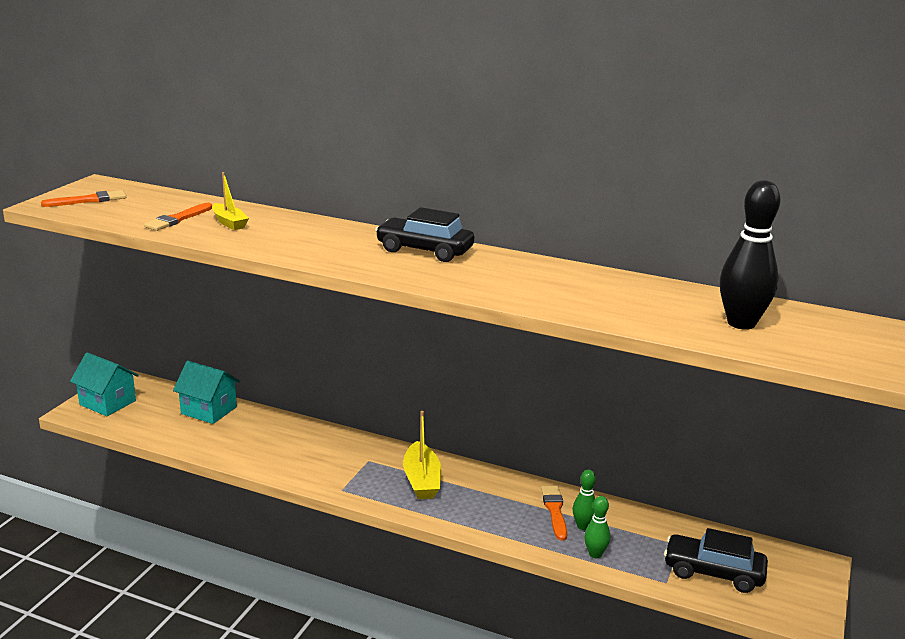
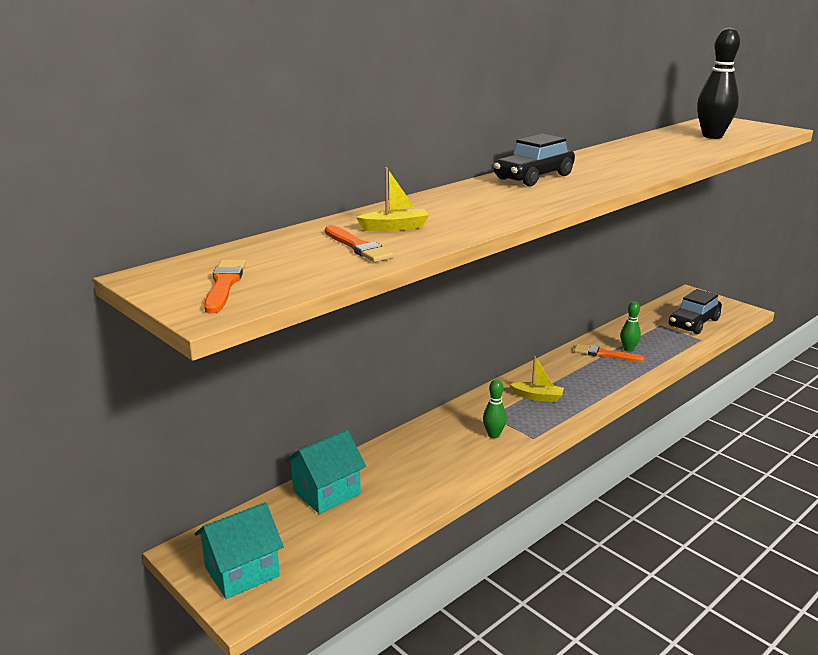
camera: 65 degrees left, 0 degrees up
(421, 480) = (537, 397): yellow boat -> yellow boat, size x0.66
(595, 554) = (664, 353): green bowling pin -> green bowling pin (493, 435)

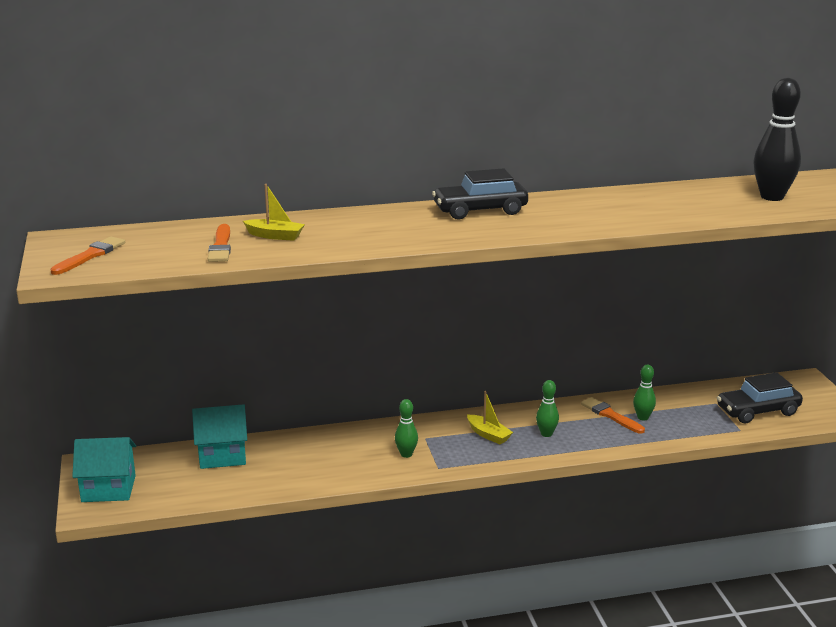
camera: 30 degrees right, 0 degrees up
(579, 382) = (546, 434): none -> green bowling pin

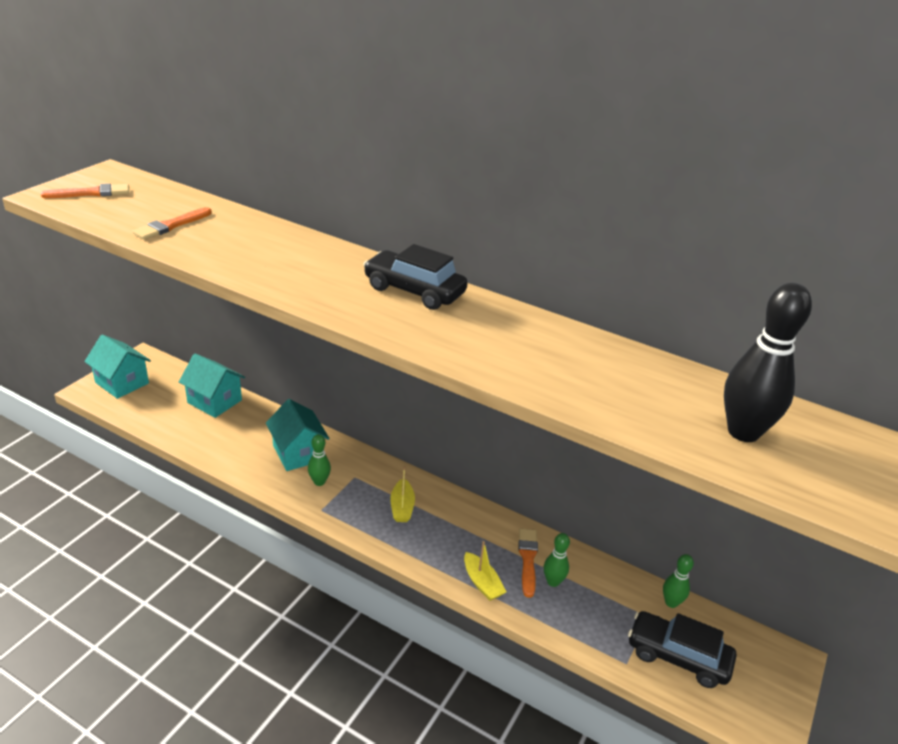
camera: 40 degrees right, 10 degrees up
(275, 236) = (222, 235): yellow boat -> yellow boat (482, 583)
(357, 448) = (298, 453): none -> turquoise house
(546, 434) = (446, 538): green bowling pin -> green bowling pin (671, 602)

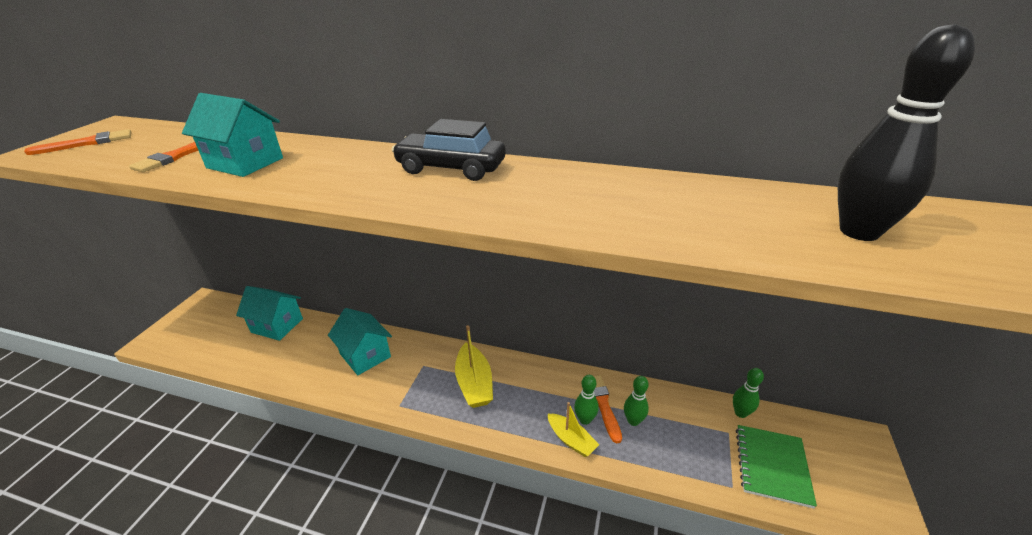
camera: 10 degrees left, 0 degrees up
(122, 383) = (183, 328): turquoise house -> turquoise house (245, 163)
(319, 482) = (391, 378): green bowling pin -> green bowling pin (585, 419)
(402, 507) = (474, 383): yellow boat -> yellow boat, size x1.52
(677, 657) = (772, 466): black car -> green notebook

